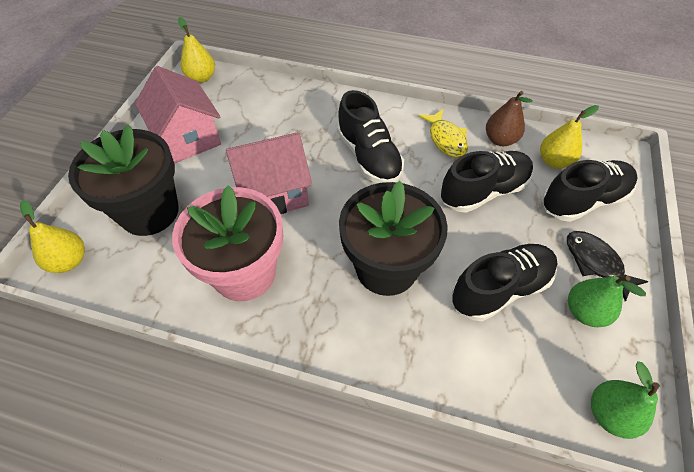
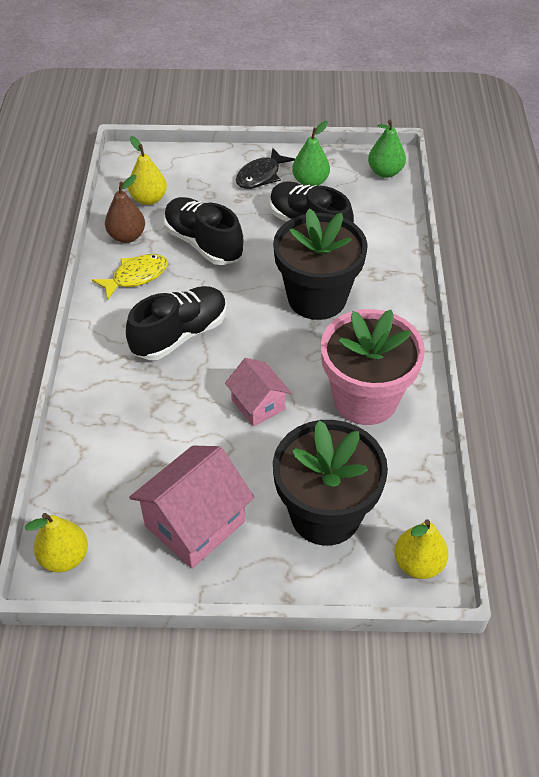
camera: 105 degrees left, 5 degrees down
(273, 193) = (258, 405): pink house -> pink house, size x0.61
(583, 200) = (194, 181): black shoe -> none

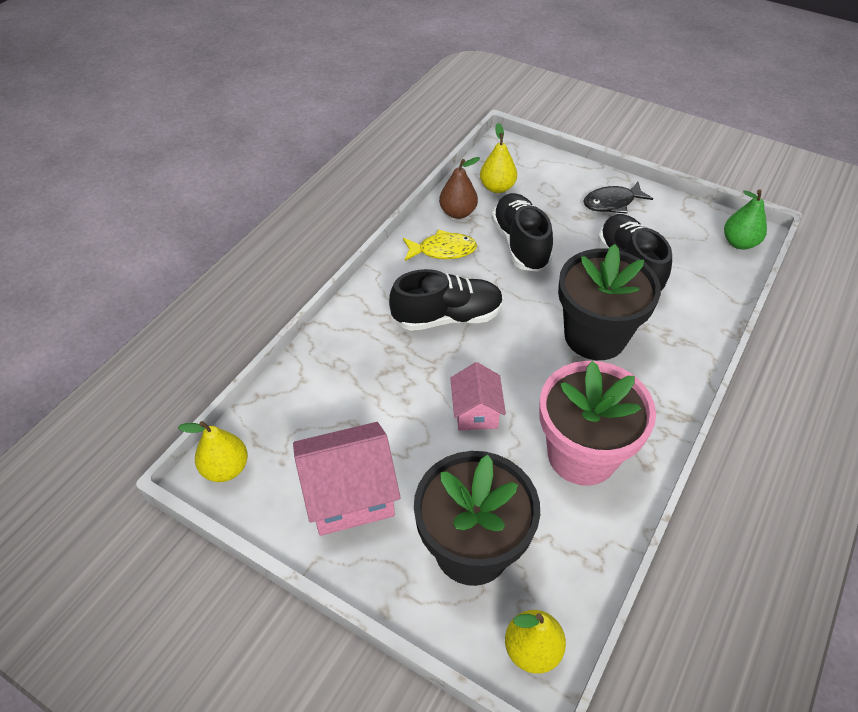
camera: 30 degrees right, 0 degrees up
(310, 182) = (656, 225): green pear -> none

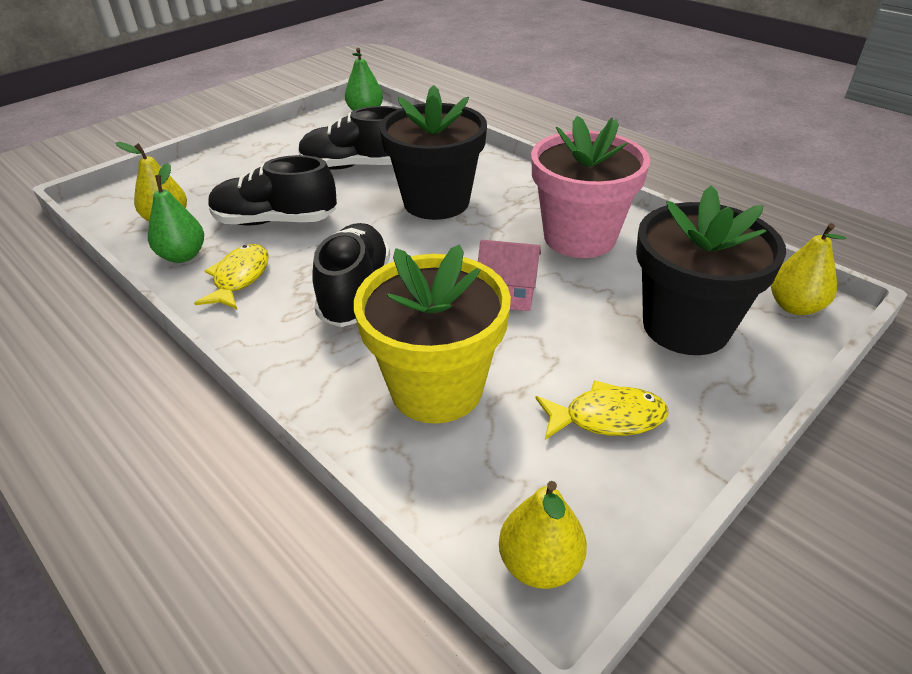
camera: 75 degrees left, 10 degrees down
(350, 495) = (607, 417): pink house -> yellow fish
(358, 388) = (436, 388): none -> yellow flower pot
(458, 213) = (183, 256): brown pear -> green pear
(612, 203) = (261, 157): black fish -> none

